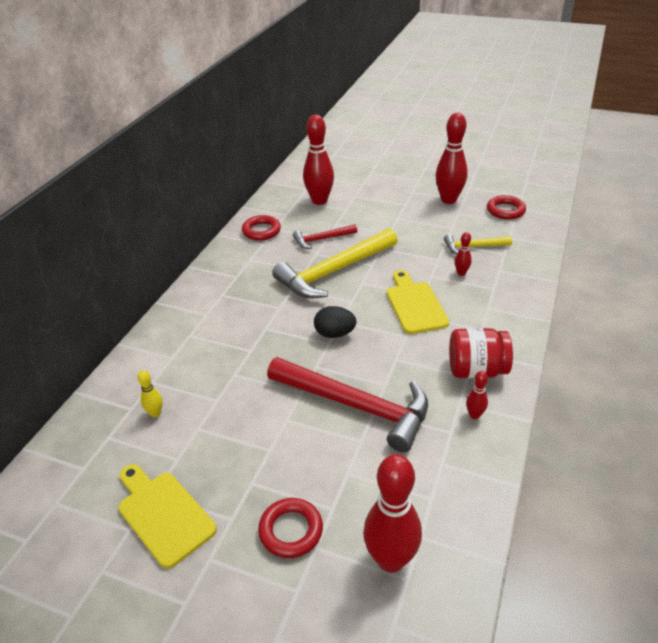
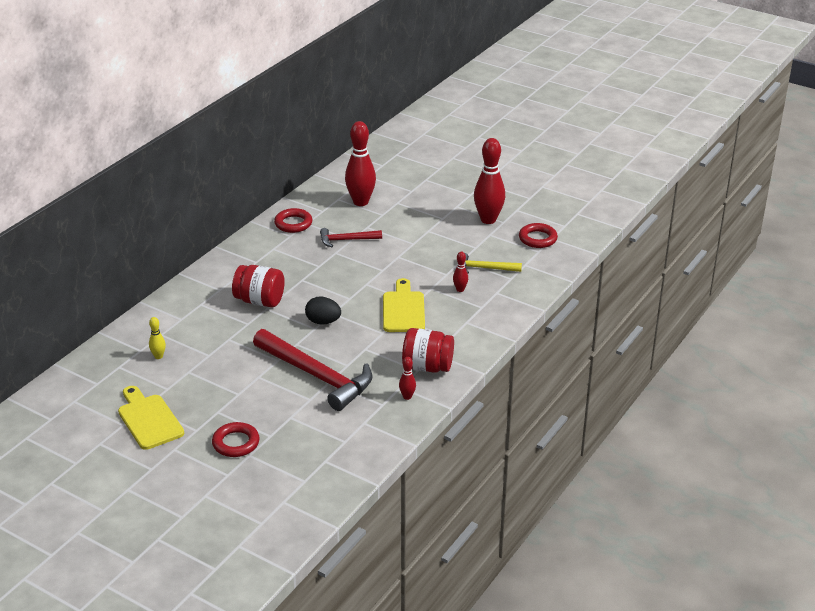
camera: 10 degrees right, 5 degrees down
(255, 320) = (259, 301): none -> red jar
(334, 272) = (345, 271): yellow hammer -> none
(391, 559) = (298, 469): red bowling pin -> none

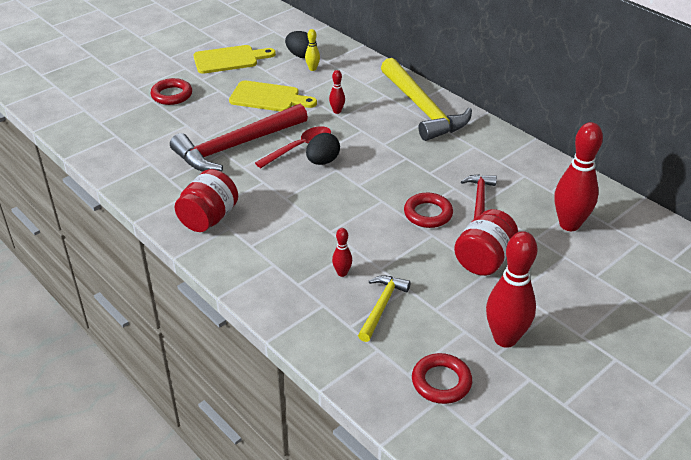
camera: 105 degrees right, 5 degrees up
(130, 369) = (301, 55): none -> black egg
(220, 280) = (422, 109): none -> yellow hammer
(259, 301) = (376, 127): red jar -> red jar (484, 260)
(293, 223) = (524, 166): red ring -> red ring (428, 214)
(306, 338) = (300, 147): none -> red spoon
(403, 309) = (320, 220): yellow cutting board -> yellow cutting board (268, 98)
(407, 397) = (169, 196): red bowling pin -> red bowling pin (337, 111)

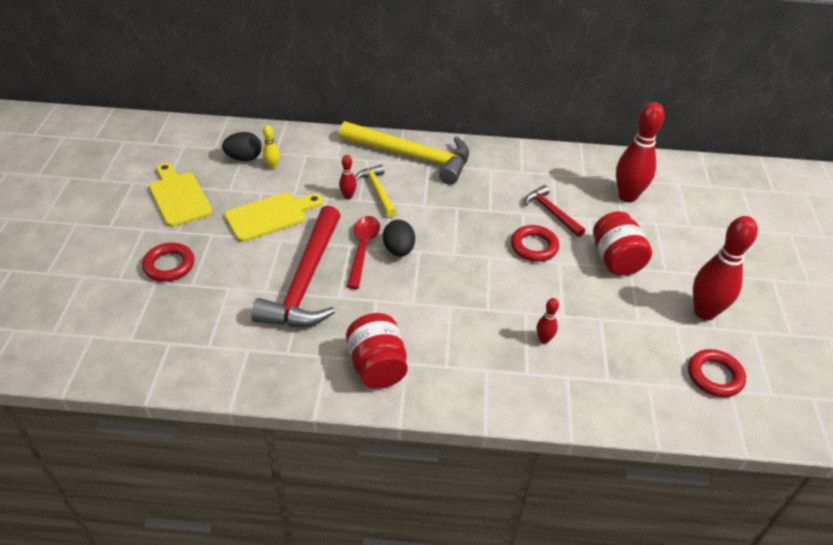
camera: 45 degrees left, 5 degrees up
(229, 59) = (179, 197): yellow cutting board -> yellow cutting board turned 60 degrees counterclockwise
(381, 306) = (605, 346): yellow hammer -> yellow hammer (377, 191)

